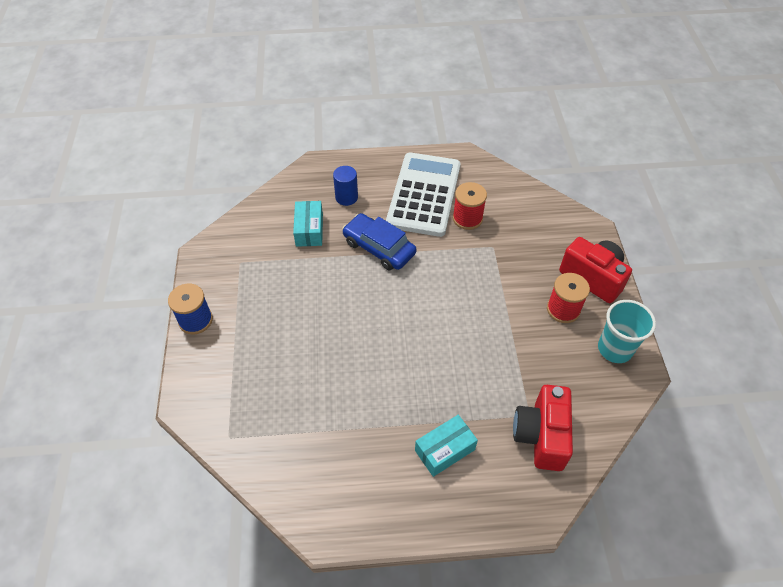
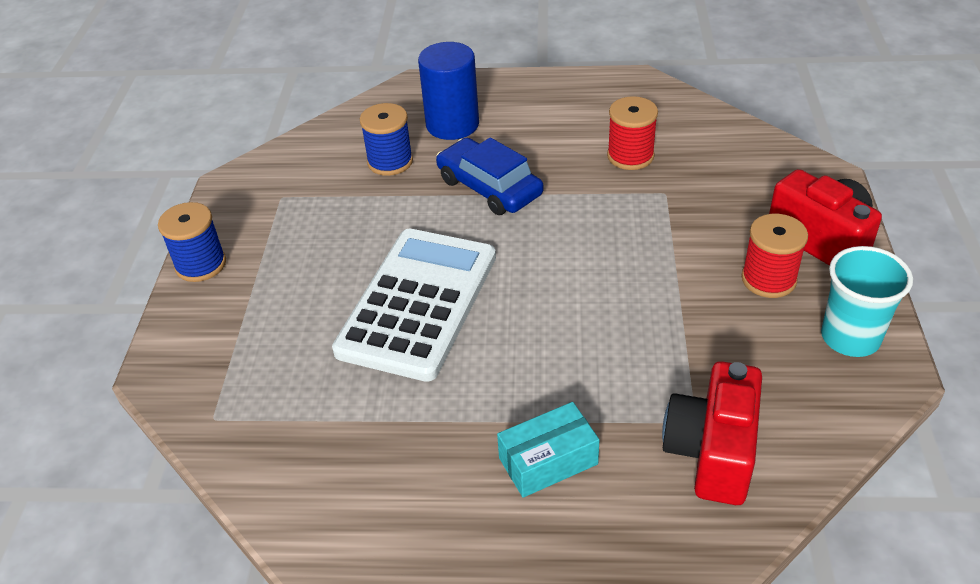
camera: 10 degrees right, 10 degrees down
(309, 230) = (390, 162): turquoise box -> blue spool
(346, 197) = (452, 124): blue cylinder -> blue cylinder, size x1.58
(424, 194) = (568, 125): white calculator -> white calculator (418, 303)

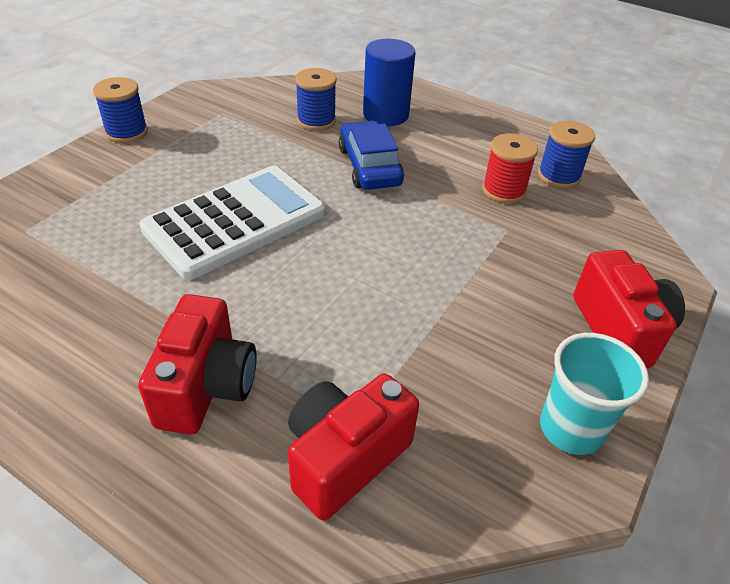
camera: 25 degrees right, 0 degrees up
(548, 461) = (206, 386): turquoise box -> red camera
(664, 120) = (559, 176): none -> blue spool
(768, 279) = (536, 339): red spool -> none

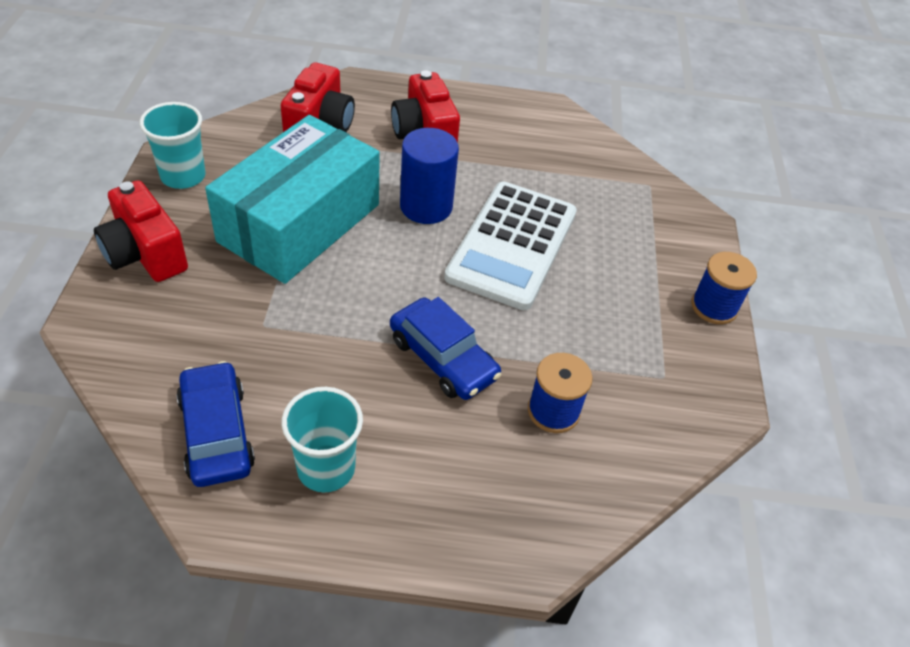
camera: 150 degrees right, 5 degrees up
(385, 114) = (481, 464): blue cylinder -> blue cylinder (426, 206)
(438, 312) = (300, 223): none -> turquoise box
(487, 140) = (326, 468): none -> turquoise cup
(503, 190) = (280, 379): red spool -> none
(559, 176) = (216, 432): blue spool -> blue car

